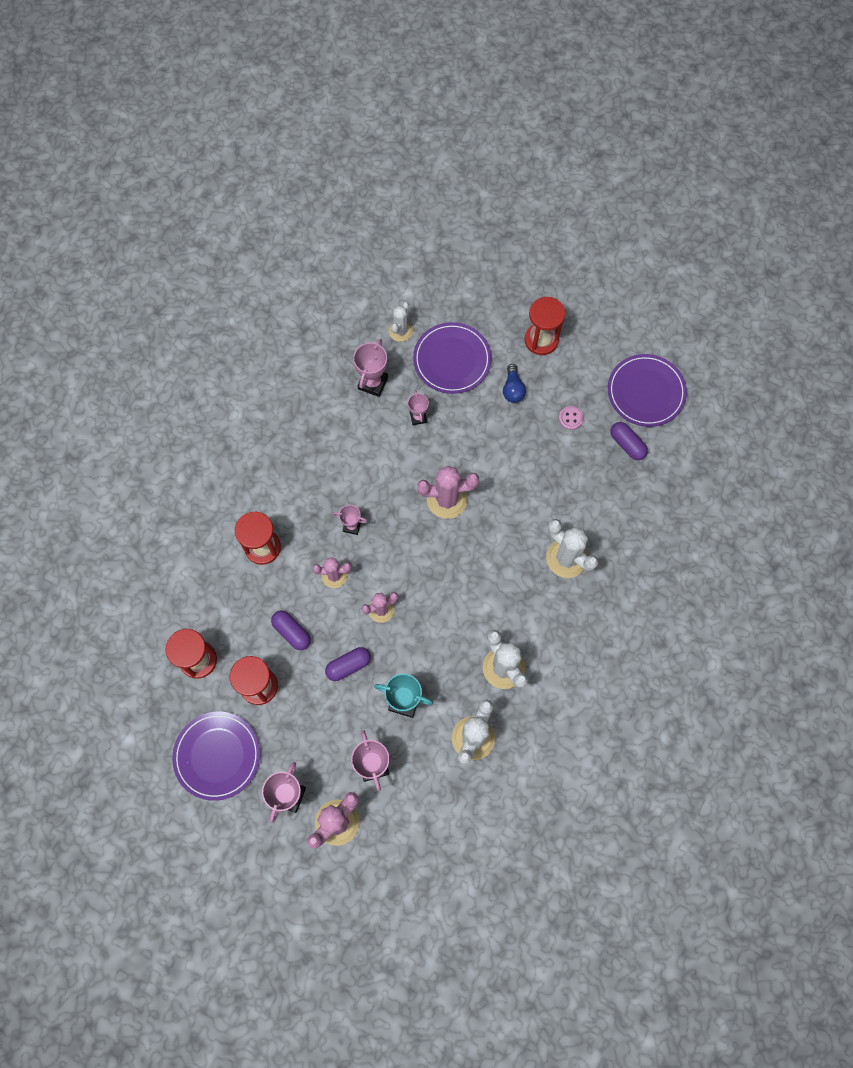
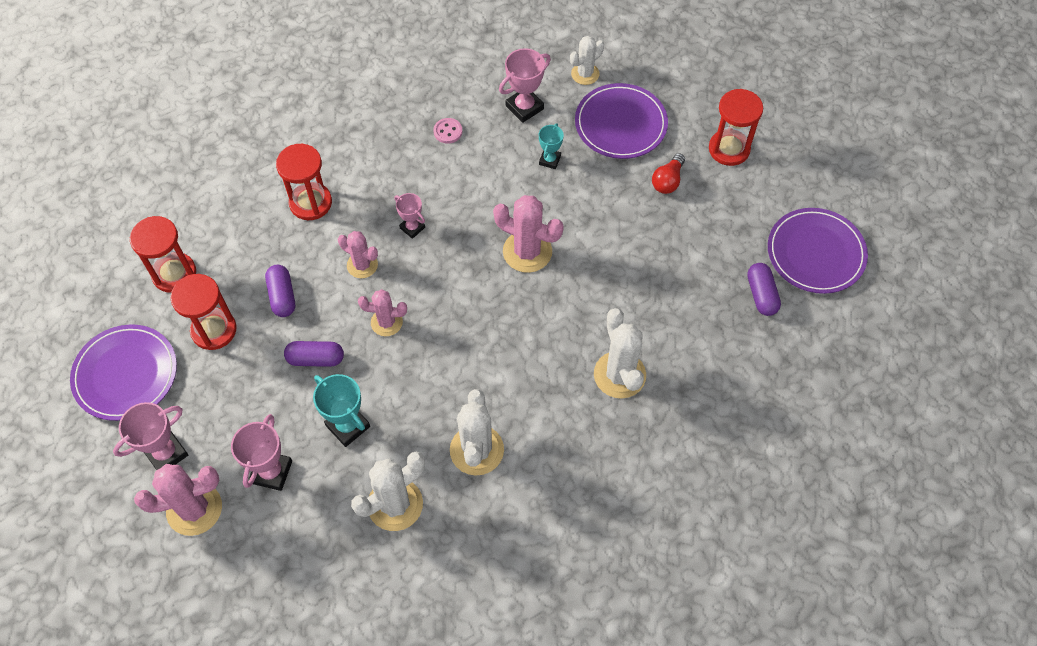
camera: 30 degrees right, 10 degrees down
(418, 417) = (550, 160): pink trophy -> turquoise trophy
(513, 389) = (668, 181): blue light bulb -> red light bulb
(570, 418) = (713, 238): pink button -> pink button (448, 131)

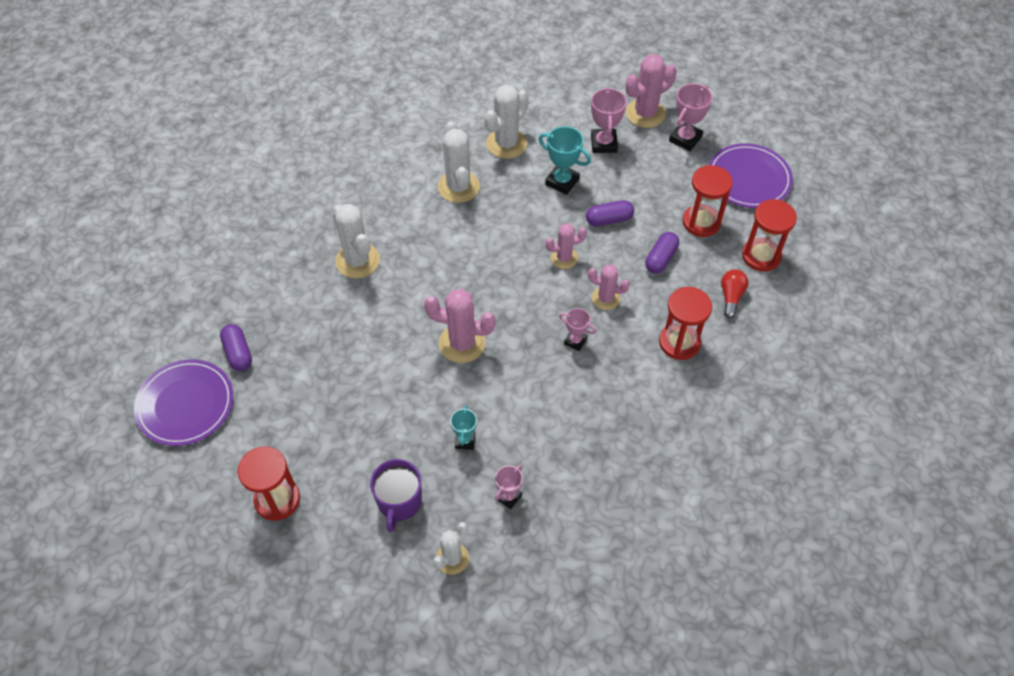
camera: 165 degrees right, 5 degrees down
(282, 296) = (660, 258): purple capsule -> purple capsule turned 60 degrees clockwise
(448, 131) = (580, 448): pink button -> none
(524, 107) = (508, 497): pink trophy -> pink trophy, size x0.62
(620, 124) = (399, 502): purple plate -> purple mug
(668, 181) = (339, 446): red light bulb -> red light bulb (731, 297)

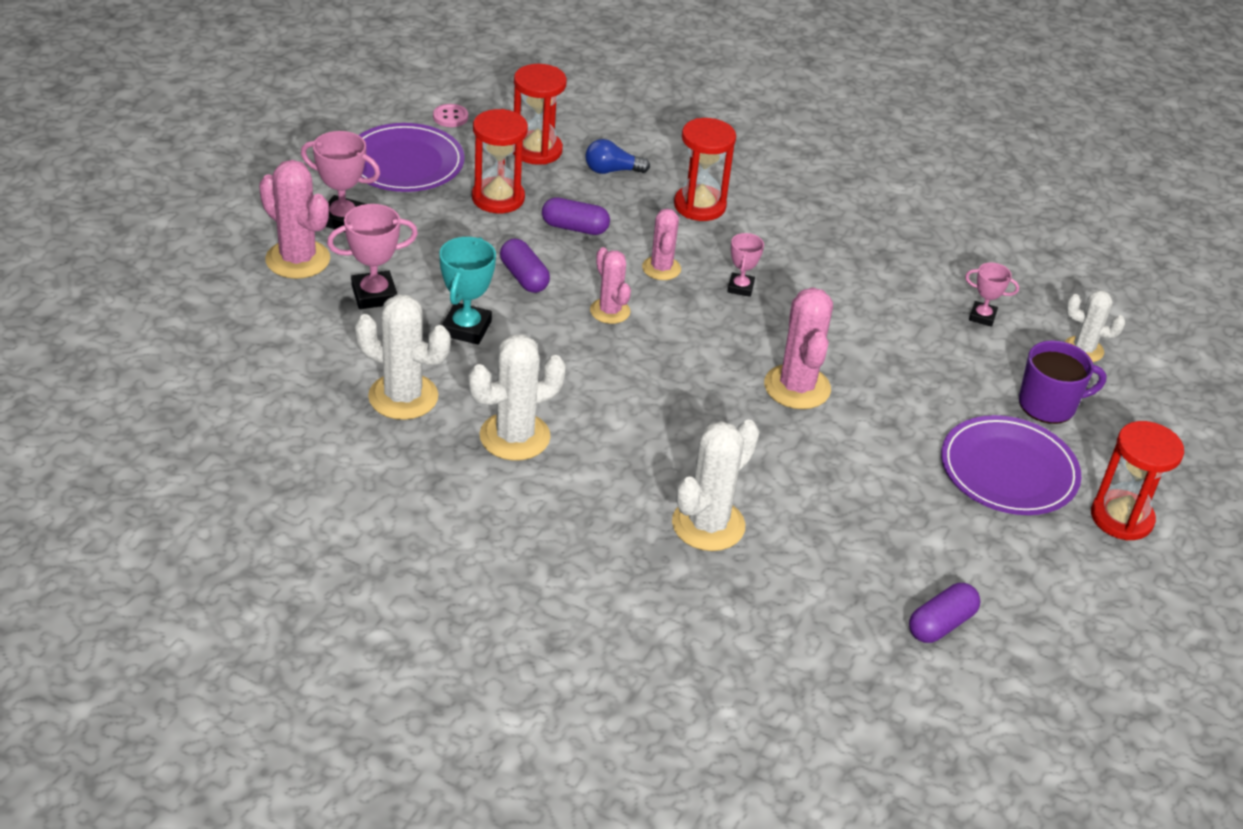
camera: 110 degrees left, 15 degrees down
(185, 404) = (1057, 661): purple plate -> purple plate (1008, 470)
(465, 441) = (935, 362): turquoise trophy -> none
(731, 297) = (612, 171): red light bulb -> blue light bulb
(808, 213) = (450, 117): none -> pink button

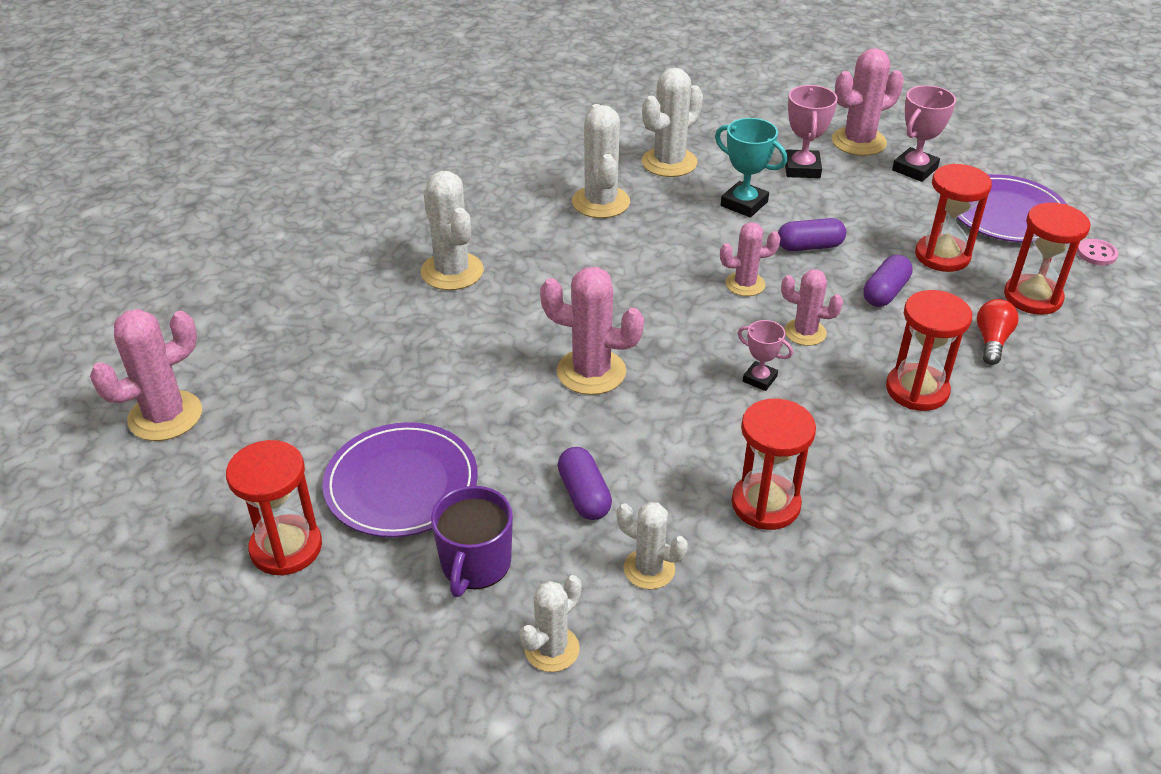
camera: 115 degrees right, 0 degrees up
(612, 171) = (991, 341): blue light bulb -> red light bulb
(879, 269) = (765, 504): none -> red hourglass
(941, 624) = (265, 364): purple capsule -> purple capsule (584, 495)
(982, 317) = (649, 569): pink trophy -> white cactus
(1060, 672) = (165, 416): none -> pink cactus

